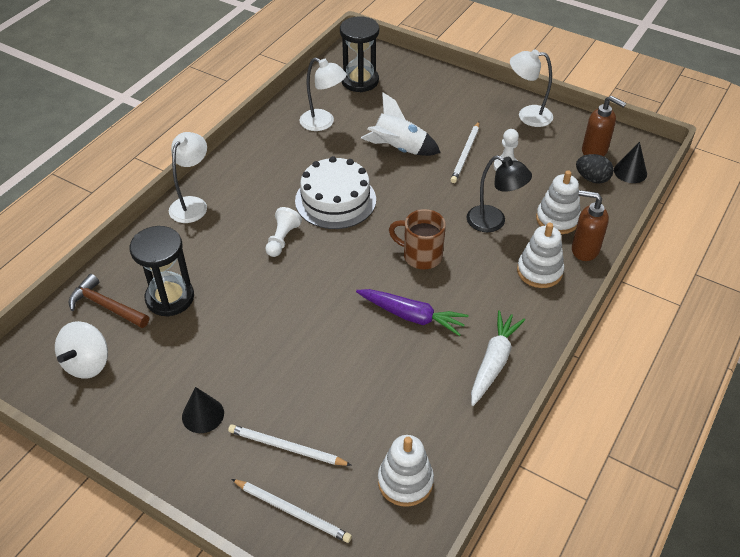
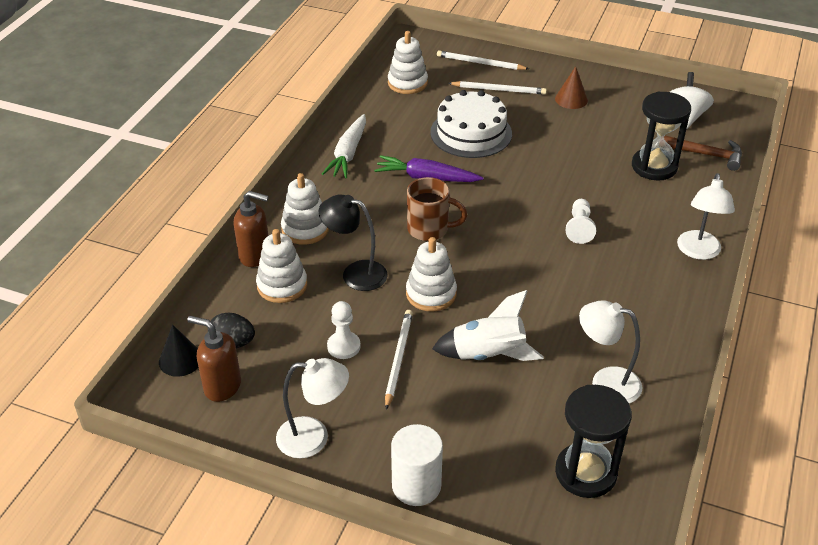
camera: 170 degrees right, 5 degrees down
(203, 415) = (571, 99): black cone -> brown cone
(335, 200) = (542, 276): white cake -> white cake (471, 133)
(432, 197) = (431, 294): none -> white stacking toy
(464, 86) = (416, 485): none -> white cylinder

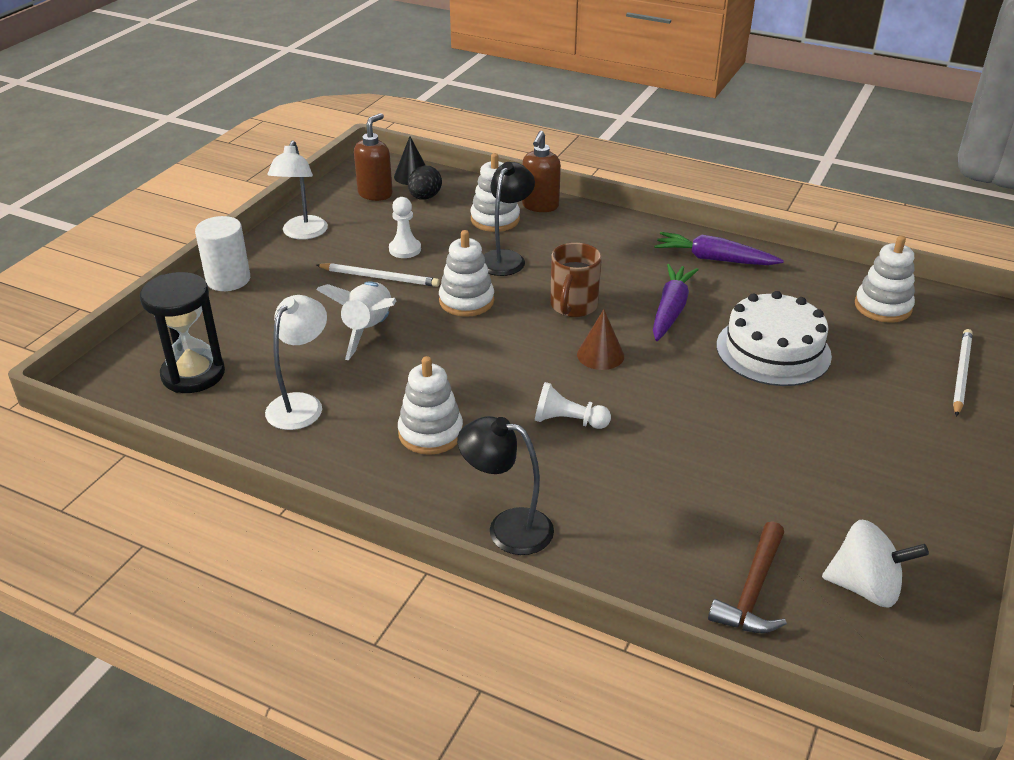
camera: 95 degrees right, 5 degrees down
(305, 229) = (578, 232): white stacking toy -> white stacking toy (430, 433)
(348, 153) = (714, 259): white carrot -> purple carrot
(499, 90) = (890, 385): white pencil -> none
(571, 99) = (885, 455): brown cone -> brown cone (600, 355)
(654, 166) = (712, 519): black hourglass -> none
(698, 252) = (507, 528): white lamp -> black lamp

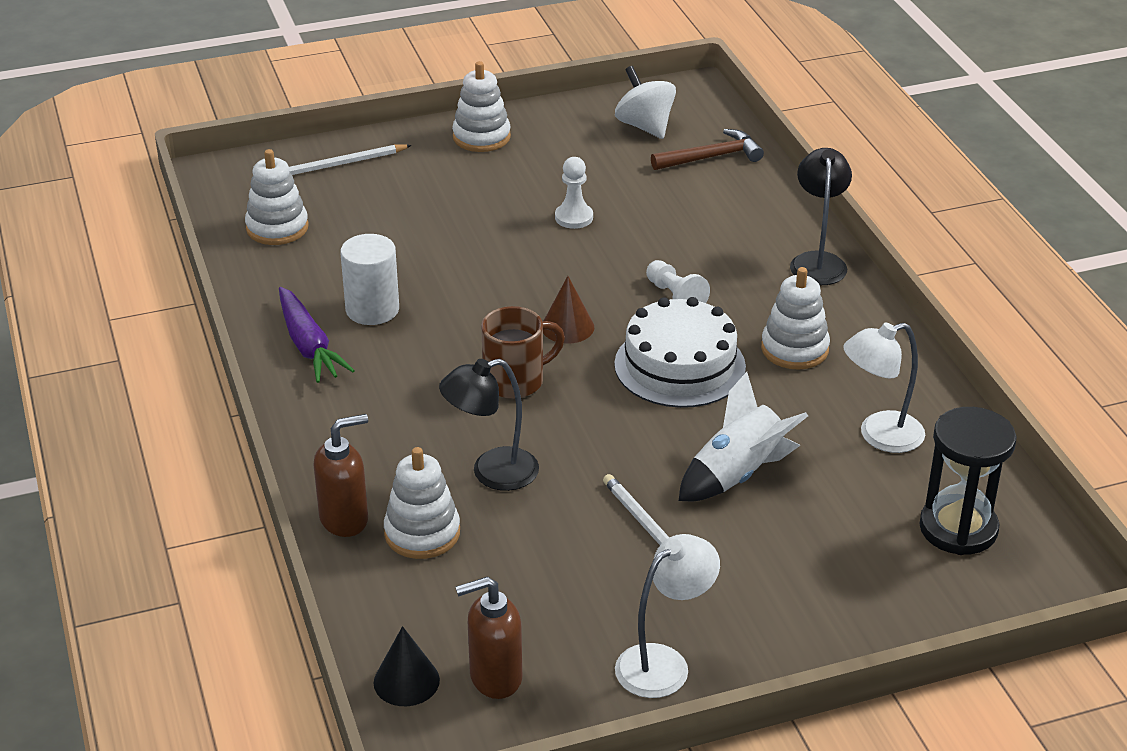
camera: 135 degrees left, 0 degrees up
(228, 279) = (823, 640): white cylinder -> white cylinder (372, 309)
(405, 249) = (577, 555): white pawn -> white pawn (574, 217)
(425, 197) = (446, 626): black egg -> none
(466, 301) = (603, 448): white stacking toy -> white stacking toy (481, 137)
(507, 528) = (817, 261): black lamp -> black lamp turned 150 degrees counterclockwise
(671, 310) = (441, 326): purple carrot -> none
(773, 350) = (430, 251): white cake -> white cake (680, 365)

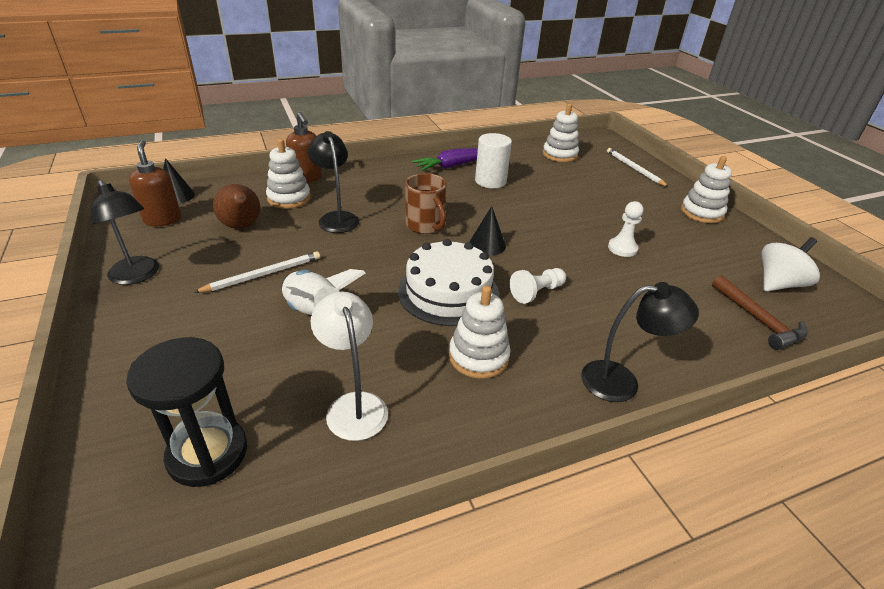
camera: 85 degrees right, 0 degrees up
(519, 575) = (242, 226): none -> brown pear
(567, 327) = (487, 244): brown cone -> black cone
(664, 663) = (138, 276): white lamp -> black lamp

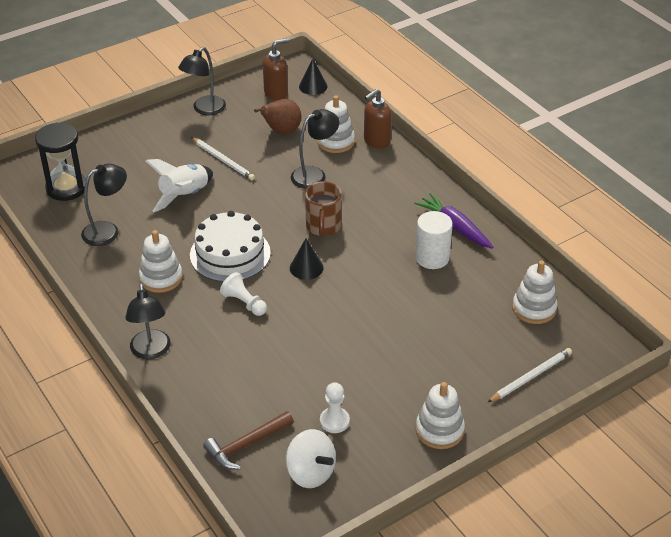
camera: 80 degrees right, 5 degrees up
(353, 405) = (107, 231): white lamp -> black lamp
(425, 226) = (323, 227): brown mug -> brown mug turned 45 degrees counterclockwise
(622, 248) = (334, 358): white pawn -> white pawn (334, 421)

